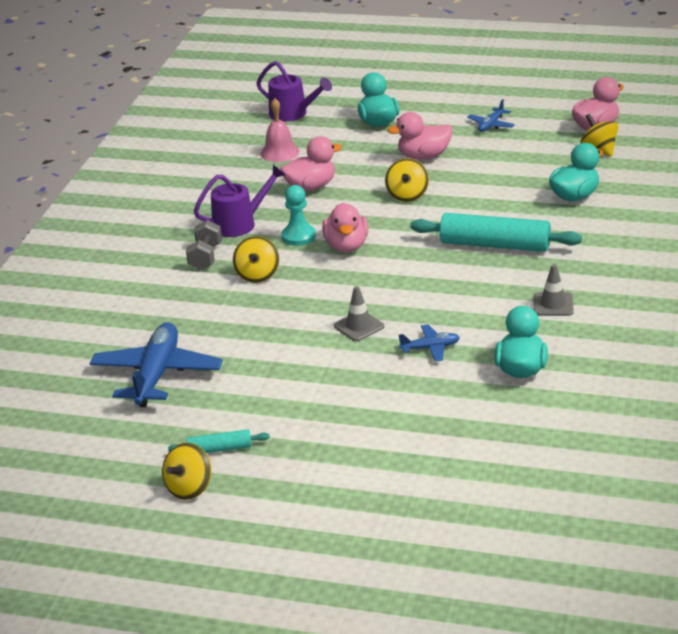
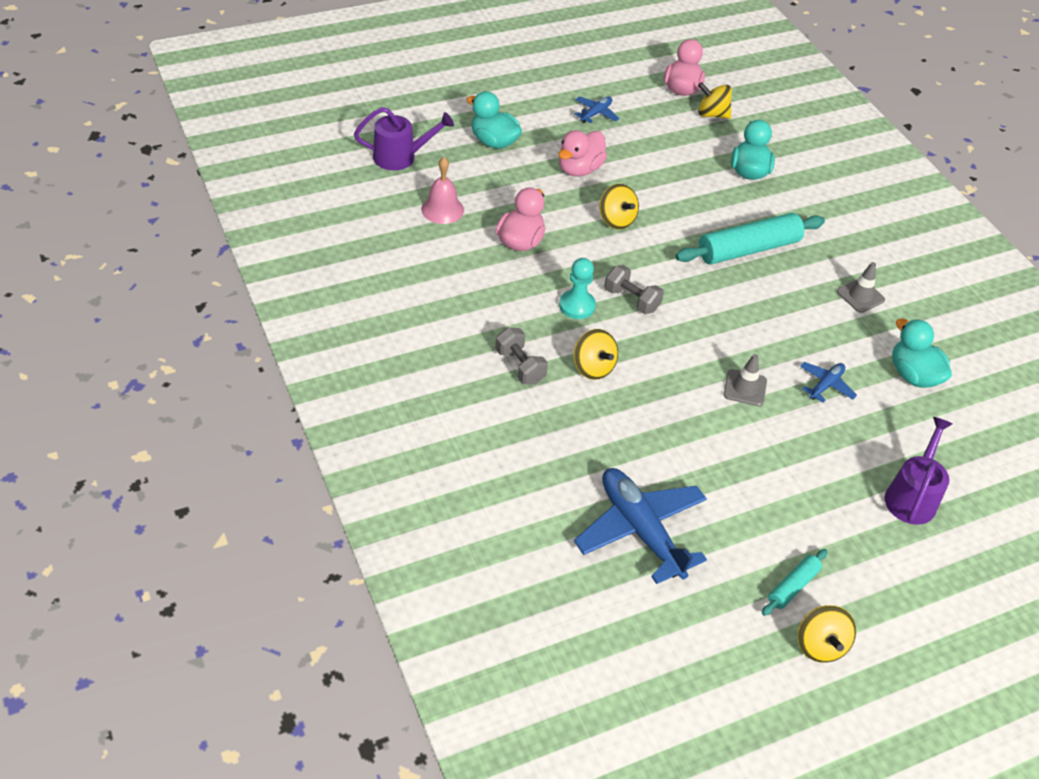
camera: 45 degrees left, 15 degrees up
(240, 223) = (505, 312): purple watering can -> purple watering can (912, 496)
(346, 246) = (631, 300): pink duck -> grey dumbbell
(491, 125) = (596, 113): blue plane -> blue plane turned 135 degrees counterclockwise

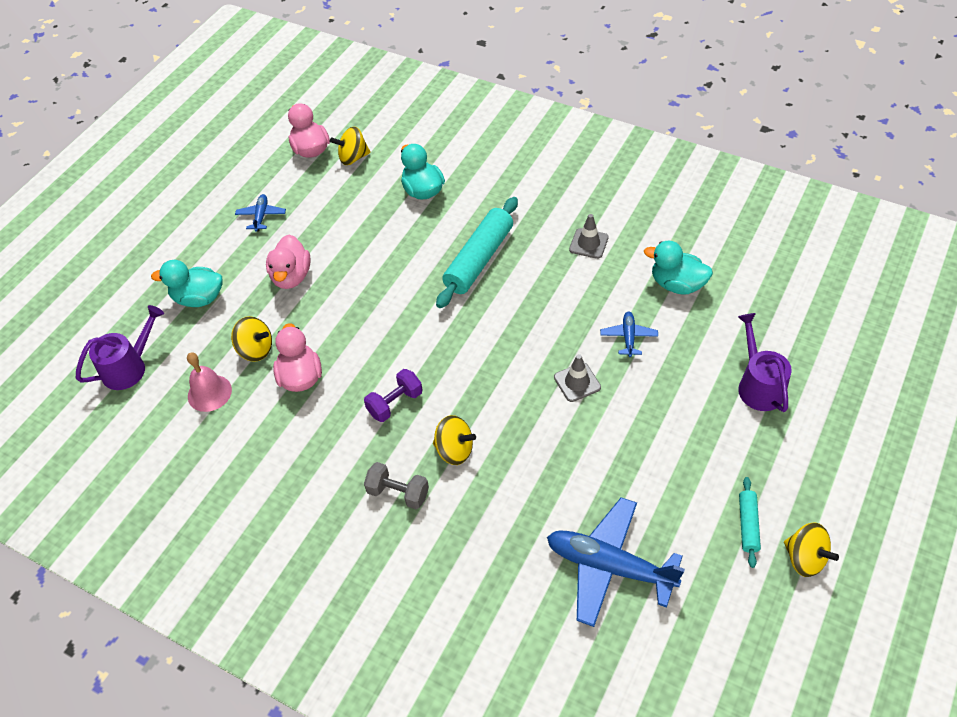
camera: 30 degrees left, 5 degrees up
(577, 306) = (395, 403): turquoise pawn -> purple dumbbell
(616, 220) = (360, 303): yellow spinning top -> yellow spinning top (256, 350)
(631, 300) = (432, 367): grey dumbbell -> none

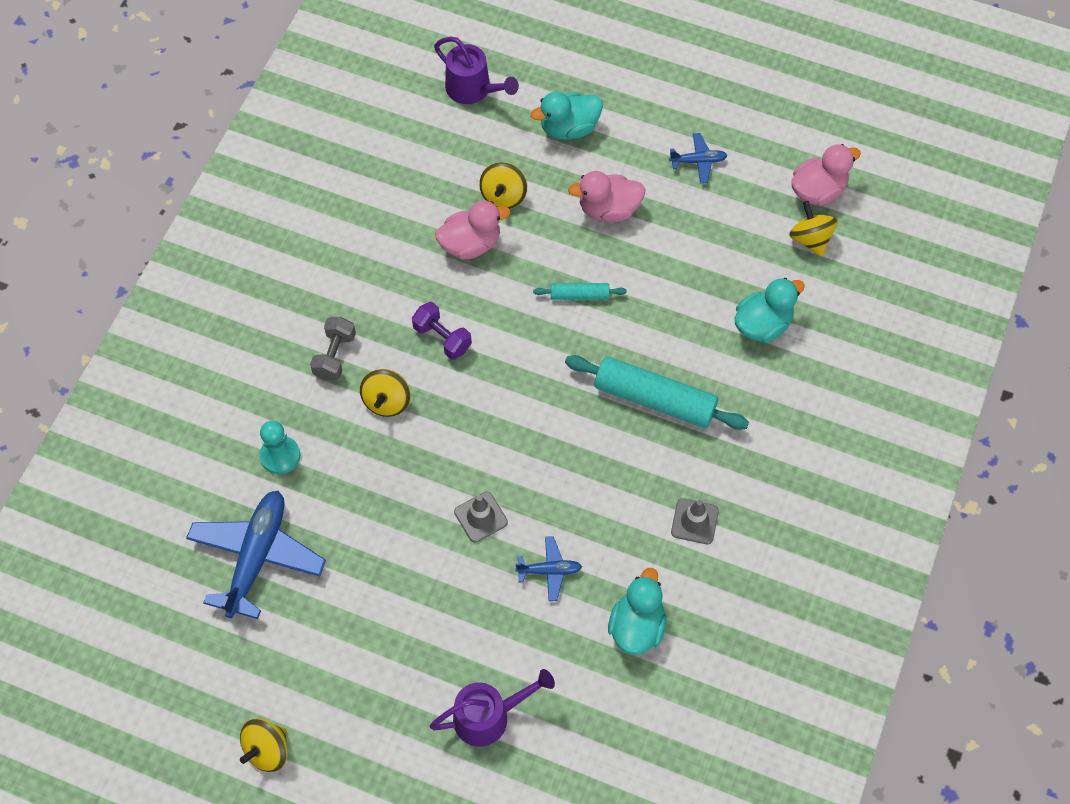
camera: 80 degrees right, 10 degrees up
(199, 298) = (569, 128): turquoise duck -> turquoise duck turned 105 degrees counterclockwise
(209, 393) = (446, 167): pink bell -> none
(502, 544) = (280, 456): none -> turquoise pawn
(748, 525) = (306, 694): turquoise rolling pin -> turquoise rolling pin (579, 295)

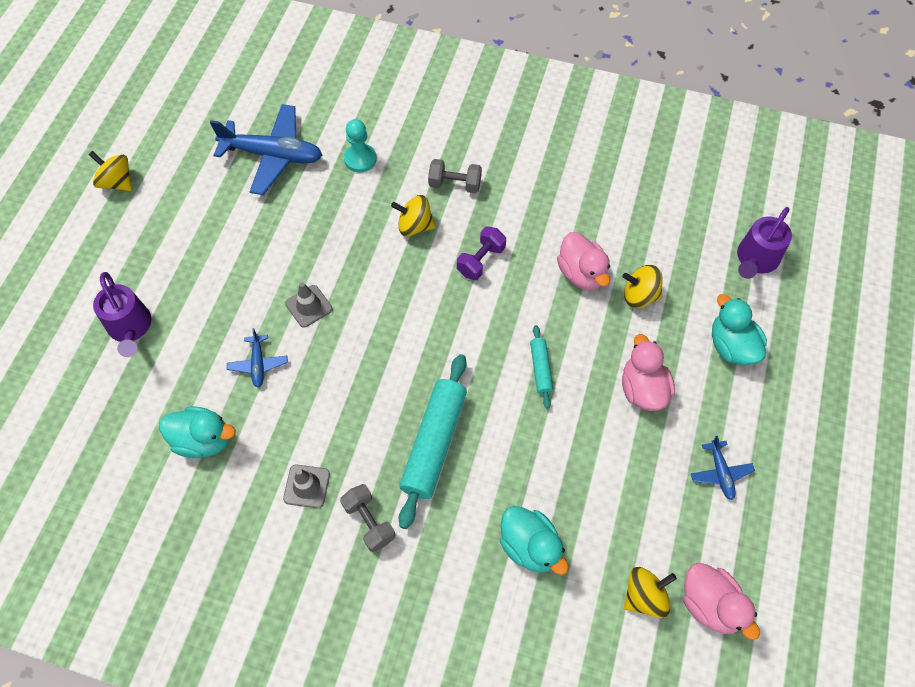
camera: 85 degrees right, 0 degrees up
(734, 463) = (369, 522): none -> grey dumbbell

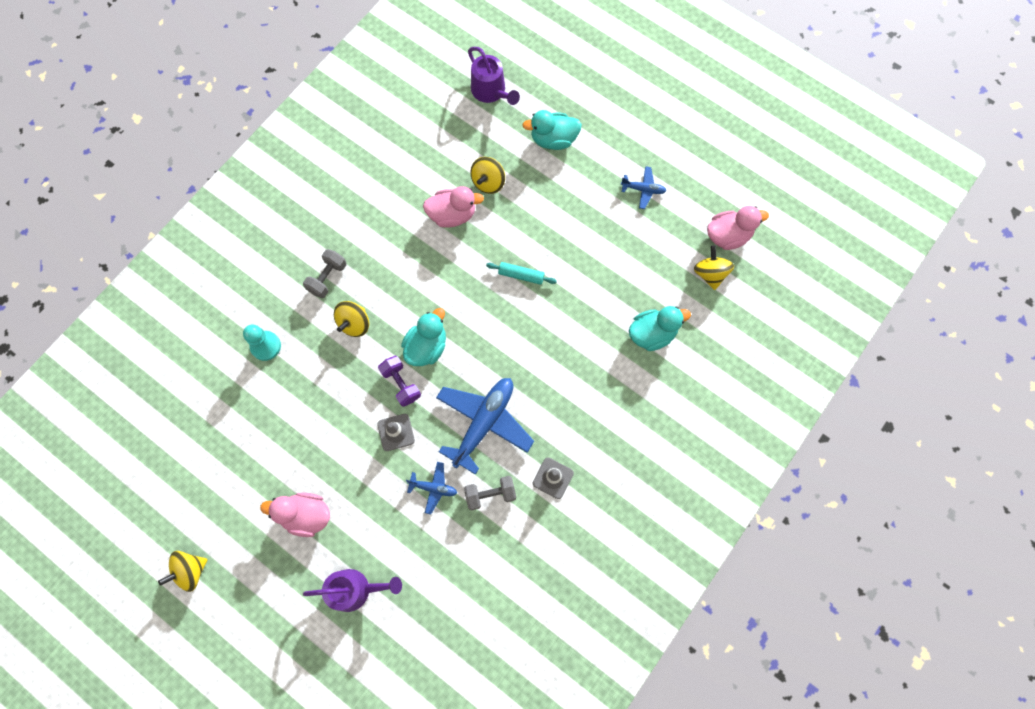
camera: 70 degrees left, 10 degrees up
(203, 440) = (484, 549): turquoise duck -> turquoise duck (426, 347)
(273, 155) = (226, 420): blue plane -> blue plane (484, 423)
(369, 522) = (597, 440): grey dumbbell -> grey dumbbell (490, 494)
(434, 443) = (552, 373): turquoise rolling pin -> none
(481, 260) = (409, 284): purple dumbbell -> purple dumbbell (401, 384)
(642, 389) = (563, 212): pink duck -> pink duck (306, 515)

